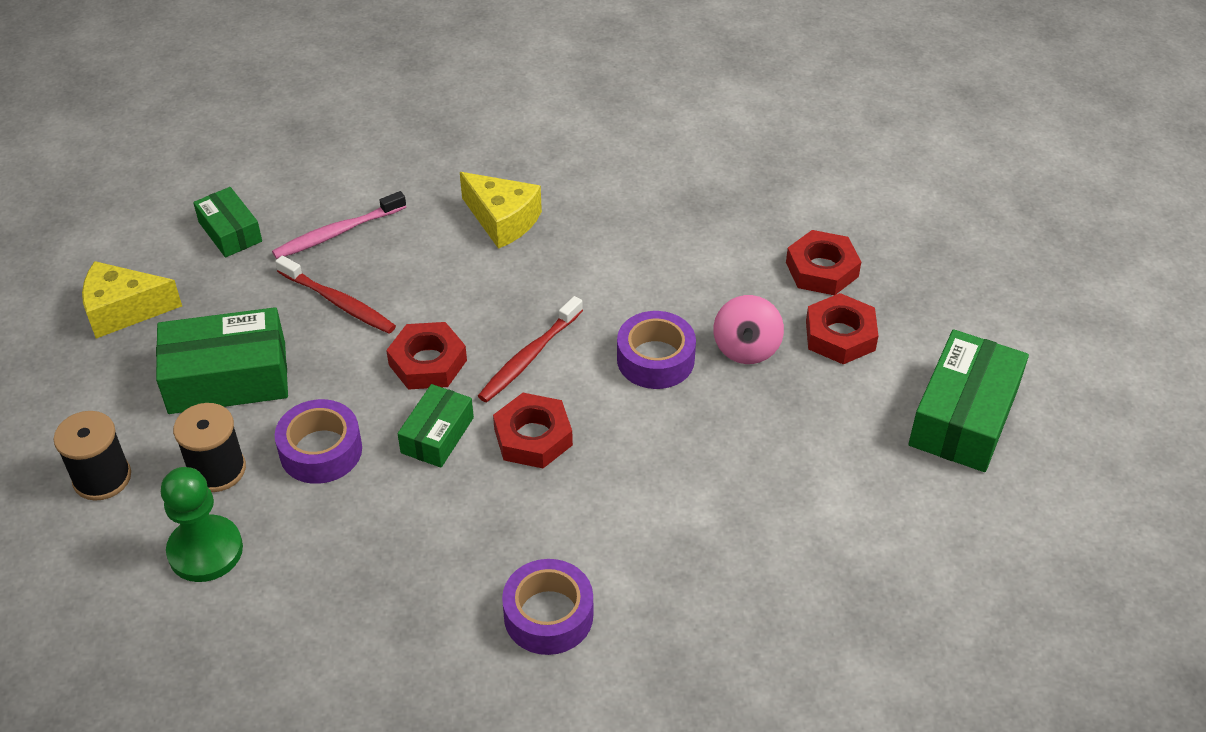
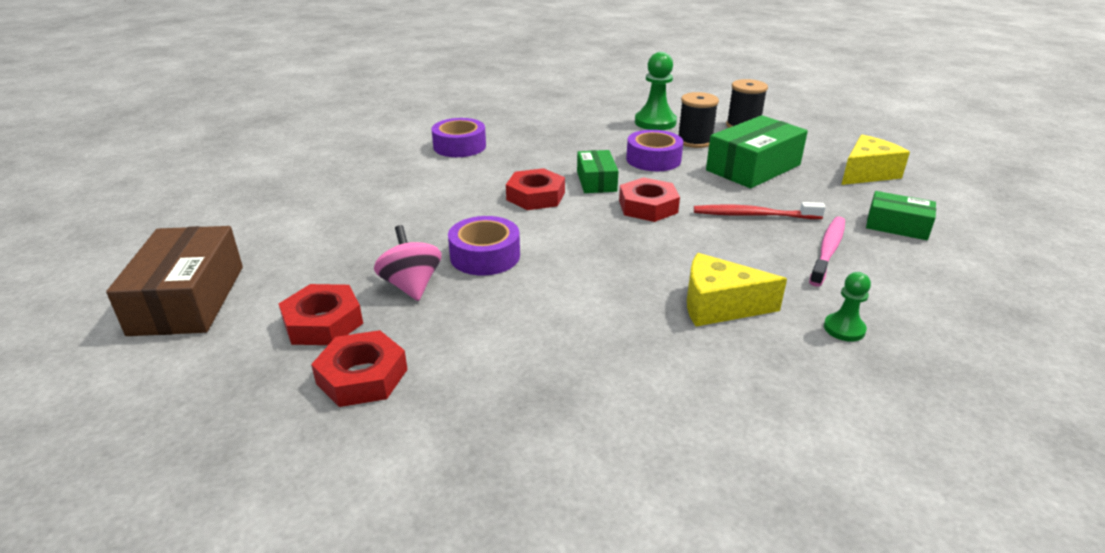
camera: 150 degrees right, 15 degrees down
(436, 167) = (844, 329): none -> green pawn
(529, 357) = (582, 229): red toothbrush -> none
(963, 417) = (188, 299): green box -> brown box

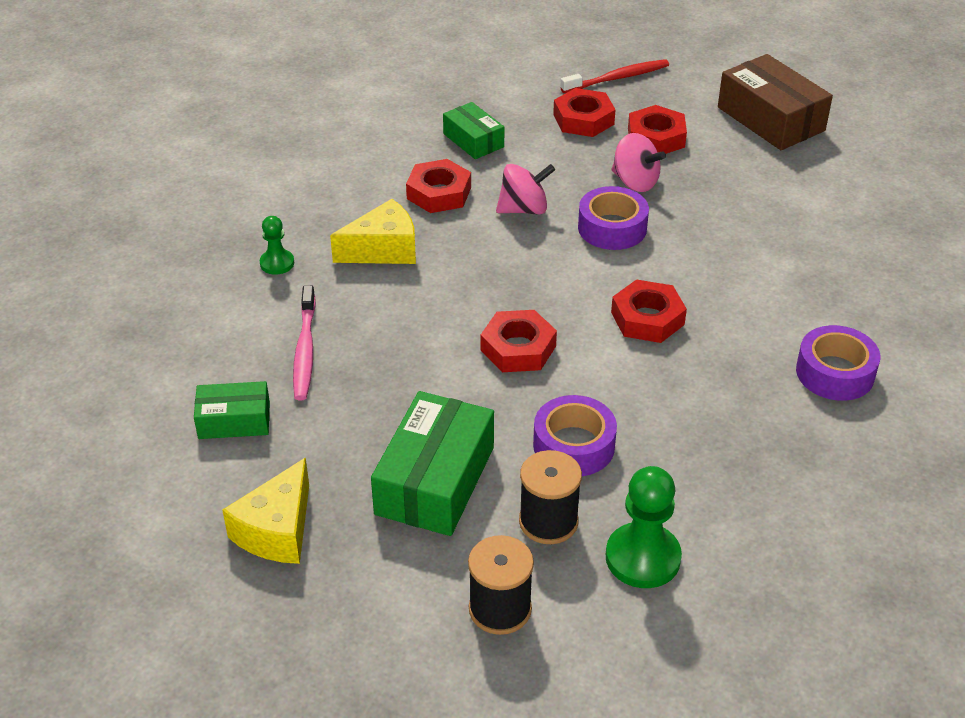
camera: 150 degrees right, 10 degrees up
(546, 297) = (524, 209): none -> pink spinning top
(596, 181) = (607, 370): green box -> green box (473, 140)
(620, 344) = (439, 193): none -> red nut
(753, 215) = (398, 378): red toothbrush -> red toothbrush (617, 78)

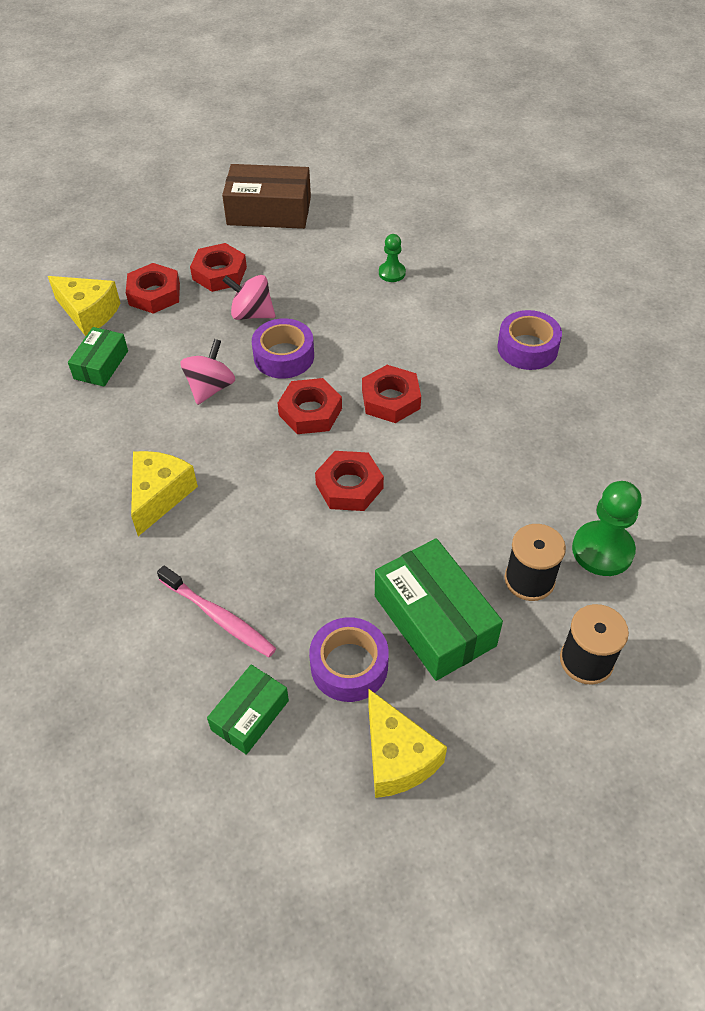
camera: 50 degrees left, 10 degrees up
(277, 263) = (97, 573): green pawn -> green pawn (392, 273)
(439, 193) = (135, 422): red nut -> red nut (310, 412)
(473, 140) = (101, 365): green box -> green box turned 75 degrees counterclockwise
(517, 101) = (88, 313): none -> yellow cheese
(574, 446) = (472, 519): purple tape -> purple tape (349, 666)
(617, 78) = (133, 248): red toothbrush -> none
(635, 182) = (252, 314): pink spinning top -> pink spinning top turned 150 degrees counterclockwise

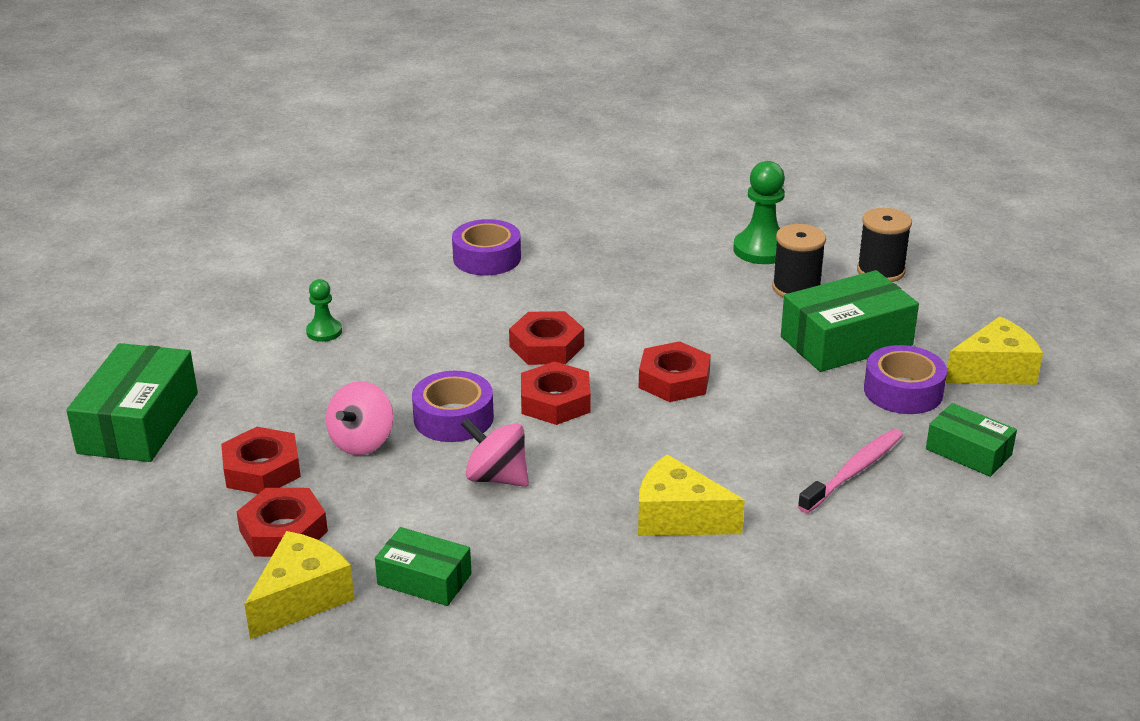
camera: 85 degrees left, 20 degrees down
(269, 211) = (139, 423): brown box -> green box

